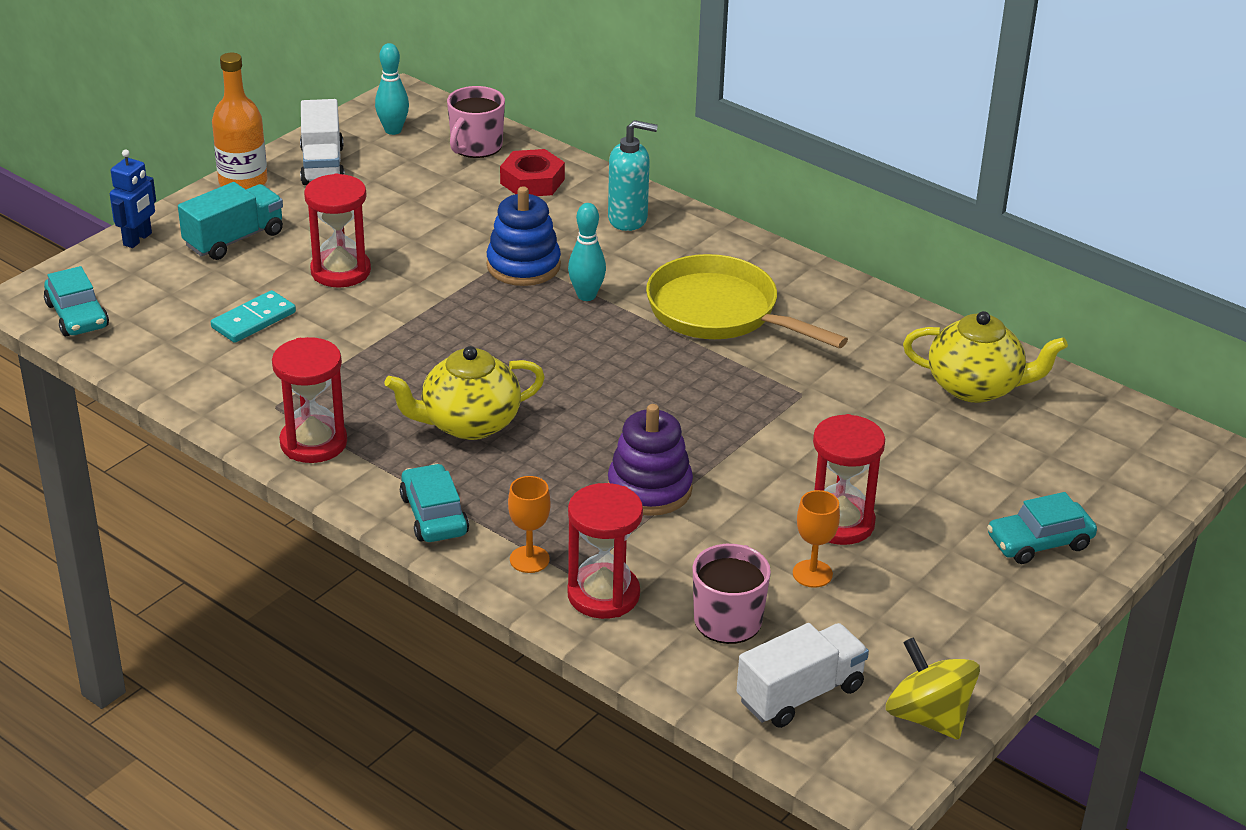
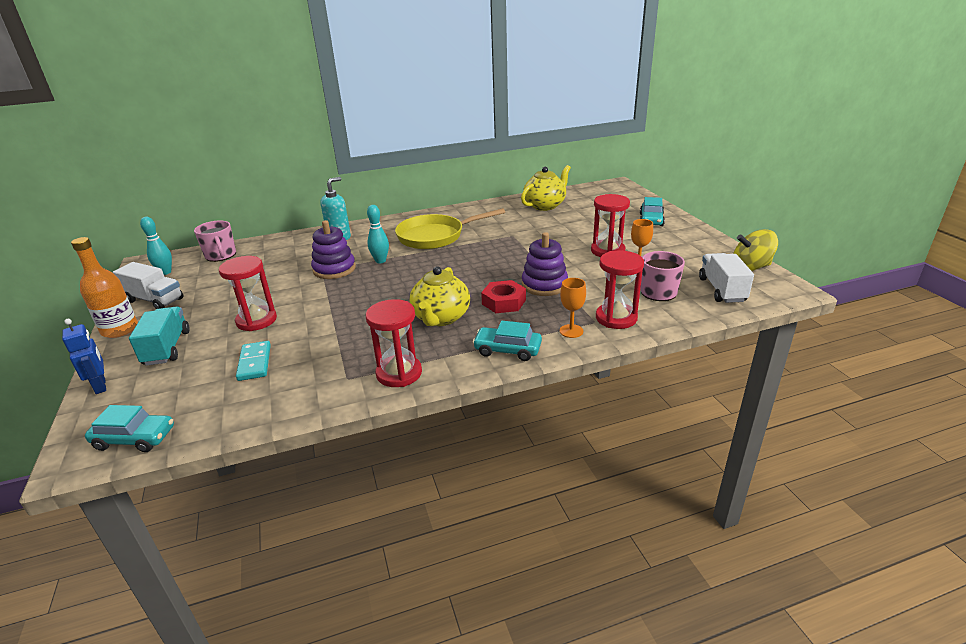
camera: 55 degrees left, 5 degrees down
(523, 266) = (334, 269): blue stacking toy -> purple stacking toy
(532, 181) = (273, 250): red nut -> red nut (504, 302)

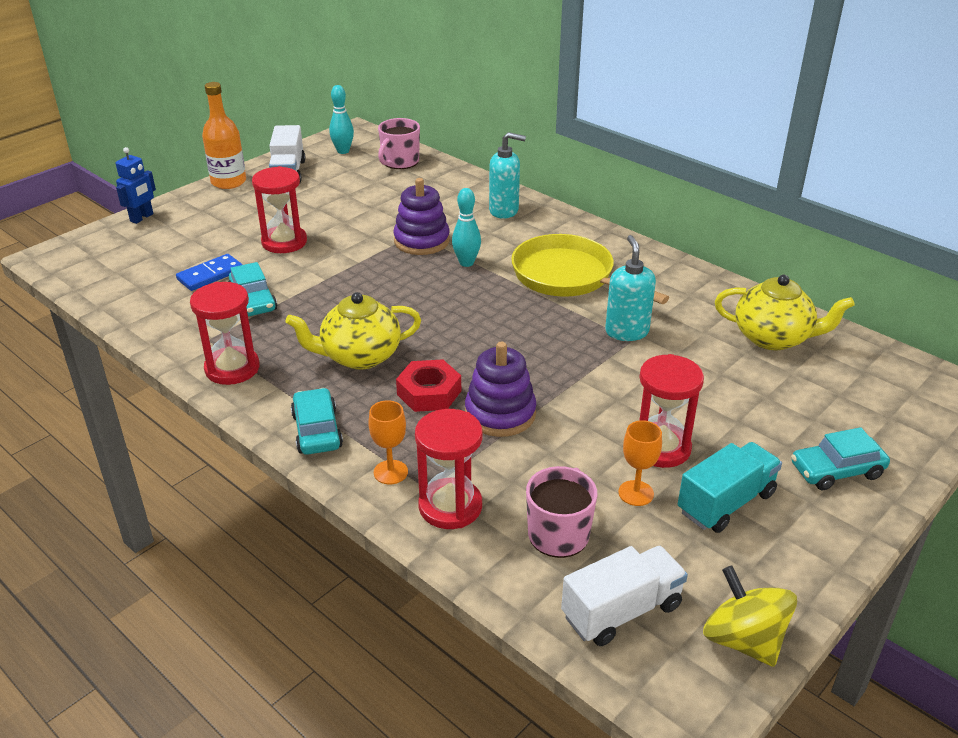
camera: 60 degrees right, 5 degrees up
(135, 438) = (80, 269): turquoise car -> turquoise car (253, 301)
(167, 348) = (211, 219): turquoise truck -> turquoise truck (726, 503)
(255, 363) = (210, 275): turquoise domino -> blue domino
(504, 235) = (626, 332): none -> turquoise soap dispenser

